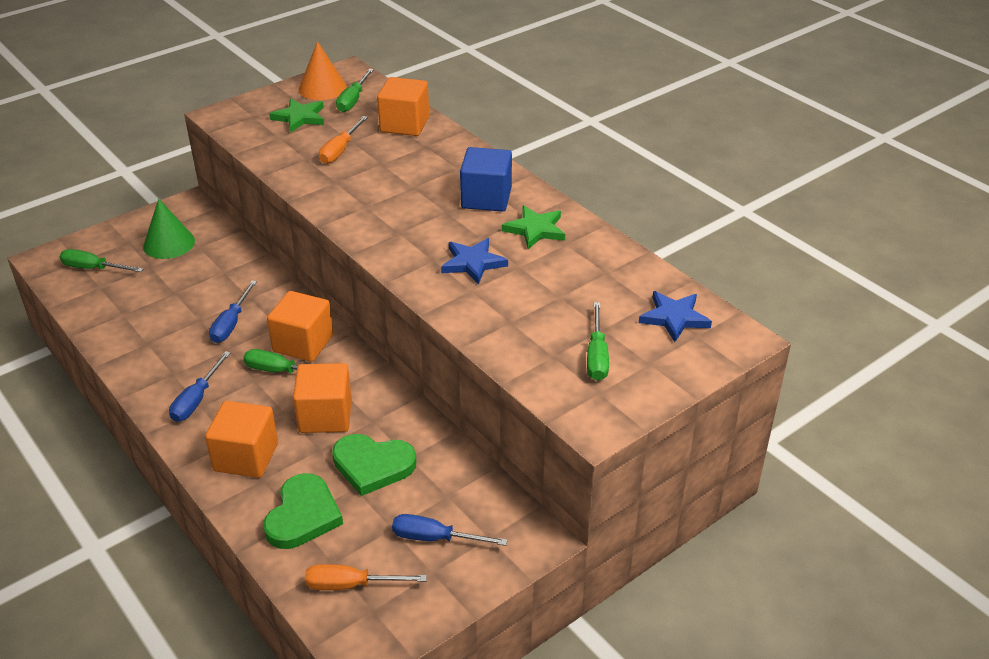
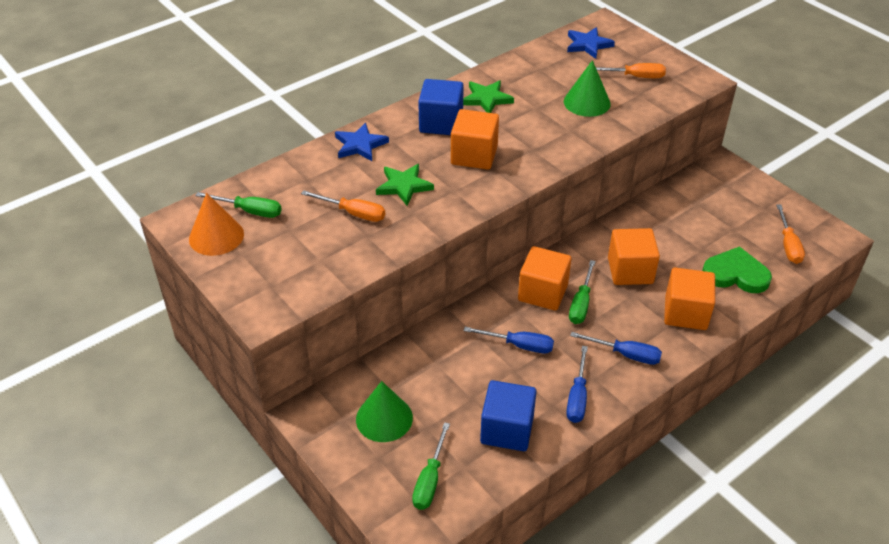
camera: 90 degrees left, 5 degrees up
(129, 312) = (507, 429): none -> blue cube
(299, 117) = (281, 248): green star -> green star (404, 186)
(373, 465) = (677, 241): green heart -> none
(404, 124) = (307, 173): orange cube -> orange cube (474, 155)
(435, 538) = (736, 208): blue screwdriver -> blue screwdriver (577, 397)
(473, 263) = (535, 129): blue star -> blue star (360, 145)
(531, 307) = (587, 102): none -> green cone
(597, 356) = (635, 77): green screwdriver -> orange screwdriver

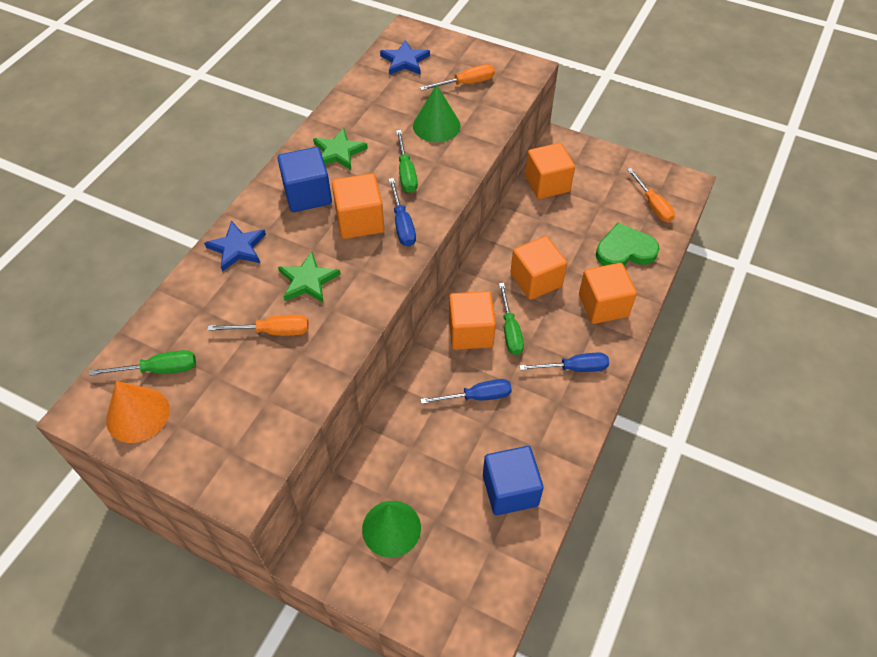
camera: 25 degrees left, 10 degrees up
(430, 480) = (467, 575): green screwdriver -> green screwdriver (406, 173)
(577, 397) = (554, 429): blue screwdriver -> blue screwdriver (402, 224)
(688, 195) = (547, 184): none -> orange cube

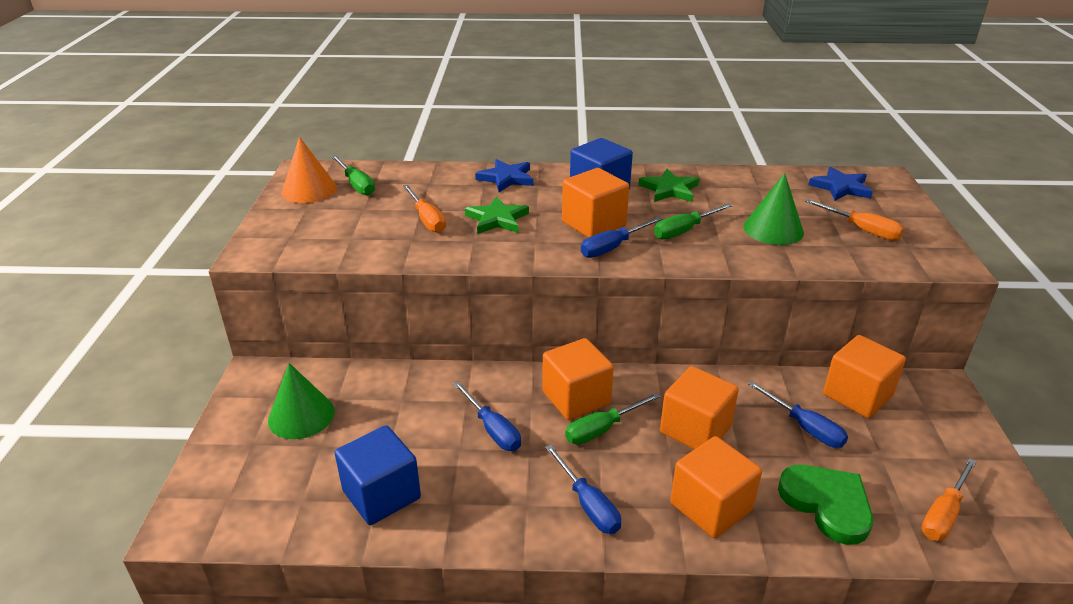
camera: 65 degrees right, 20 degrees down
(561, 225) = (805, 427): none -> blue screwdriver

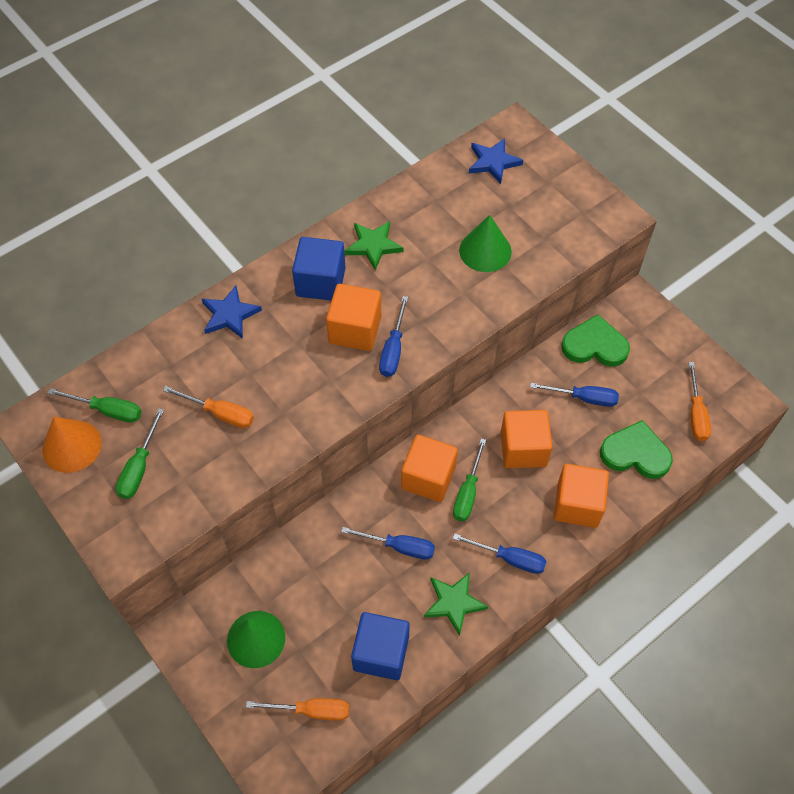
camera: 40 degrees left, 25 degrees up
(497, 219) = (276, 374): green star -> green star (454, 603)
(684, 230) = (426, 294): green screwdriver -> green screwdriver (139, 467)
(857, 395) = (594, 345): orange cube -> green heart
(862, 230) = (542, 211): orange screwdriver -> orange screwdriver (311, 710)

